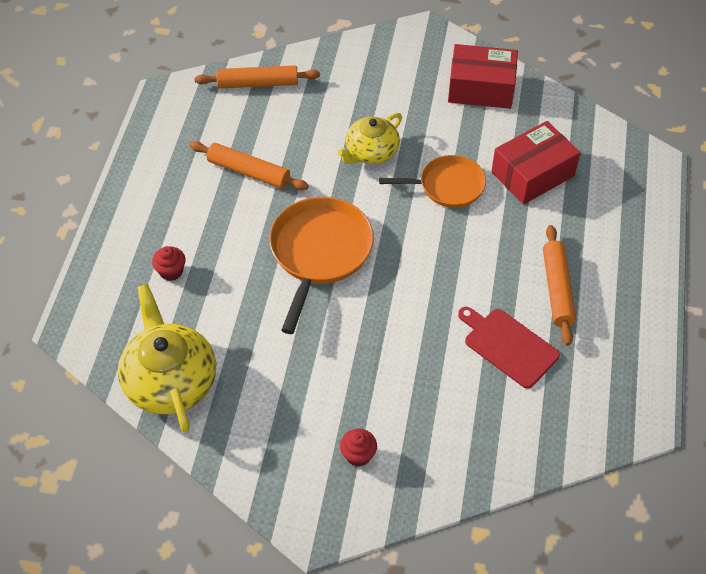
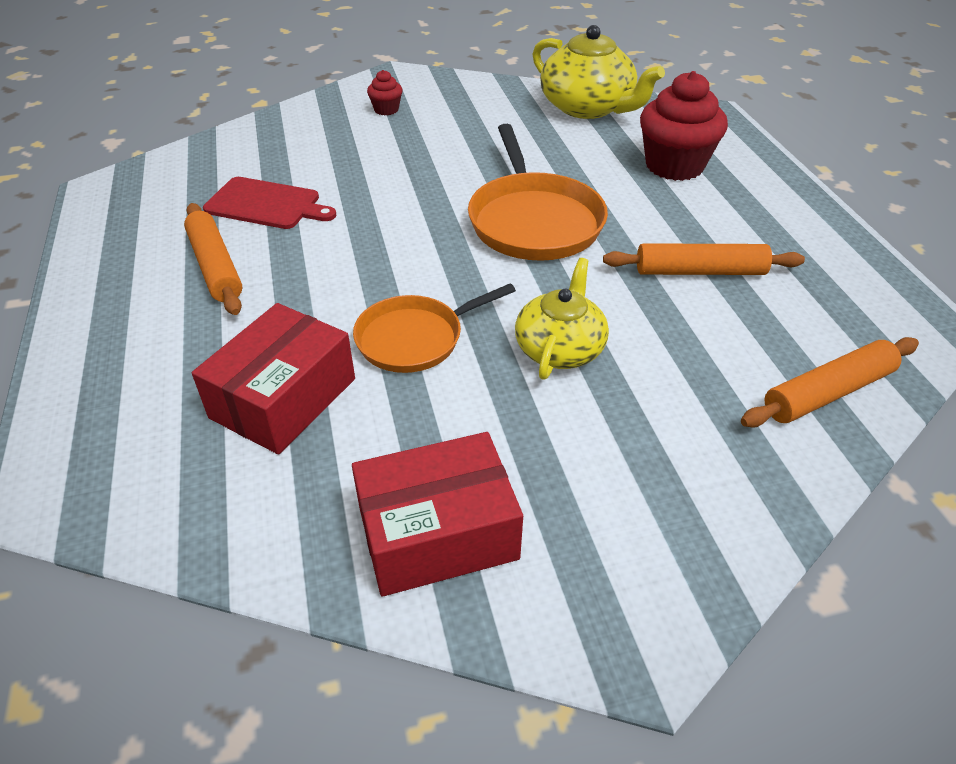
camera: 155 degrees right, 10 degrees down
(171, 271) = (674, 166): red cupcake -> red cupcake, size x2.13

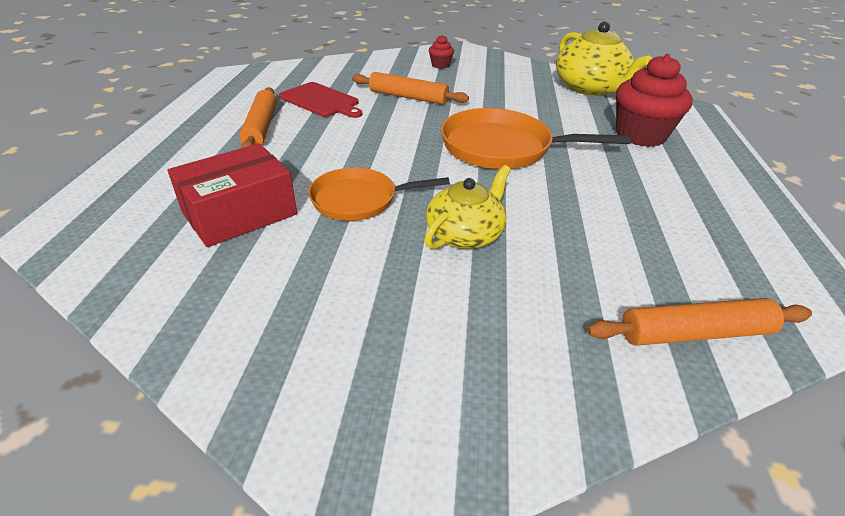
camera: 20 degrees right, 5 degrees down
(437, 533) = (274, 337): red box -> none
(534, 221) = (501, 147): orange pan -> orange pan turned 90 degrees clockwise
(700, 271) = (620, 210): orange rolling pin -> orange rolling pin (408, 97)

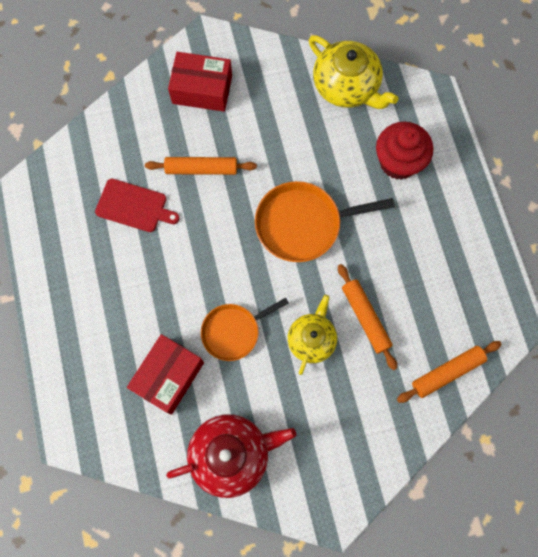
camera: 20 degrees left, 35 degrees up
(251, 319) = (231, 454): none -> red teapot
(261, 127) = (114, 269): orange rolling pin -> orange rolling pin (365, 317)
(440, 65) = (202, 89): red cupcake -> red box

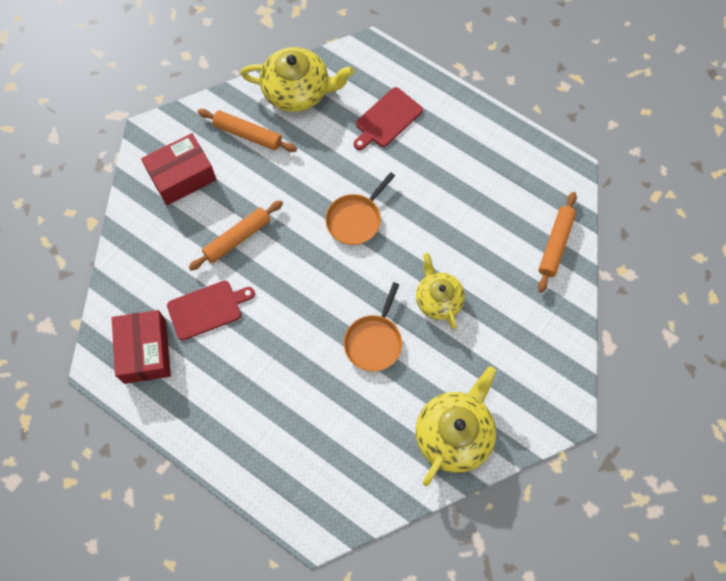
camera: 40 degrees left, 5 degrees down
(168, 376) = (354, 416): red box -> red box (145, 351)
(231, 454) = (454, 433): red teapot -> yellow teapot
(302, 224) = (355, 219): orange pan -> orange pan, size x0.65
(365, 317) = (463, 251): orange rolling pin -> orange rolling pin (248, 134)
(398, 162) = (387, 119): red cupcake -> red cutting board

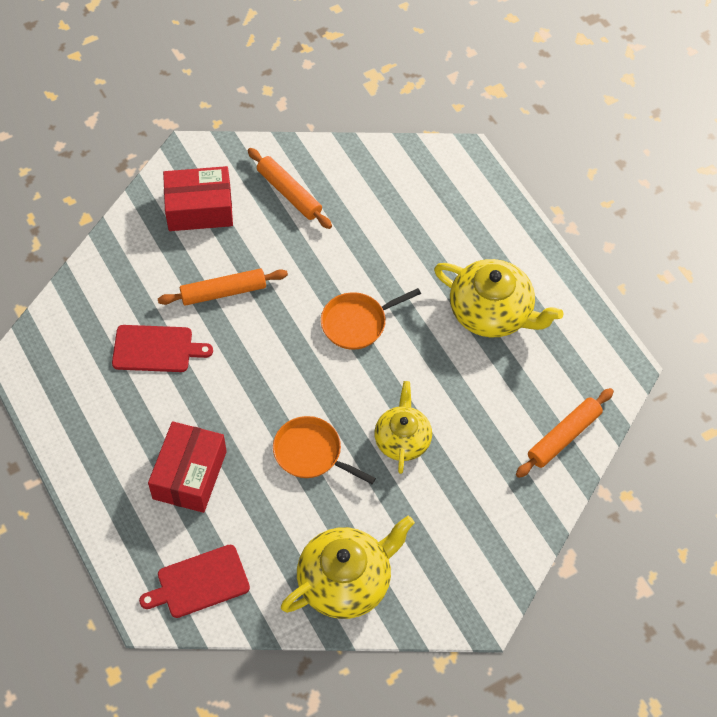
camera: 25 degrees right, 10 degrees down
(145, 351) = (73, 364): red box -> red box (190, 475)
(298, 91) = (365, 169): yellow teapot -> yellow teapot (493, 312)
(374, 341) = (311, 453): orange pan -> orange pan turned 75 degrees clockwise
(387, 119) = (446, 234): red cutting board -> red cutting board (199, 582)

